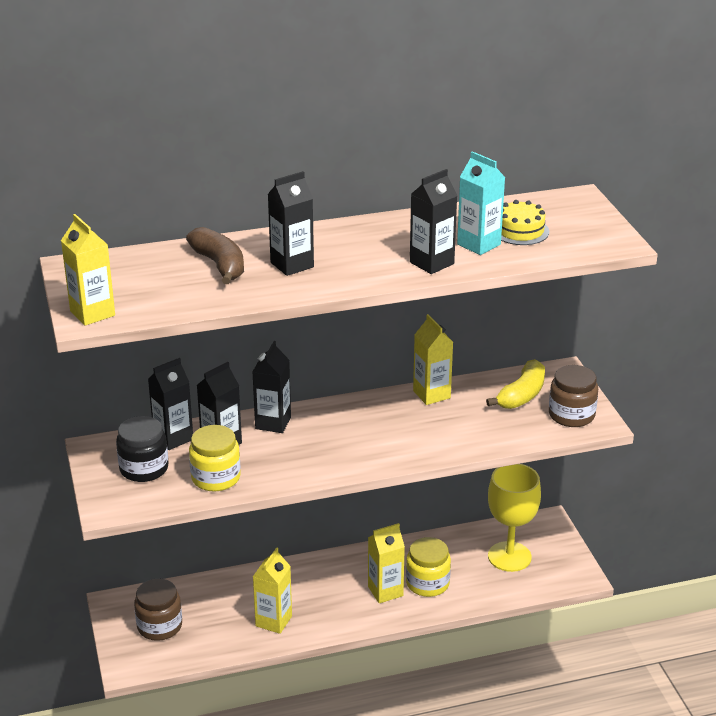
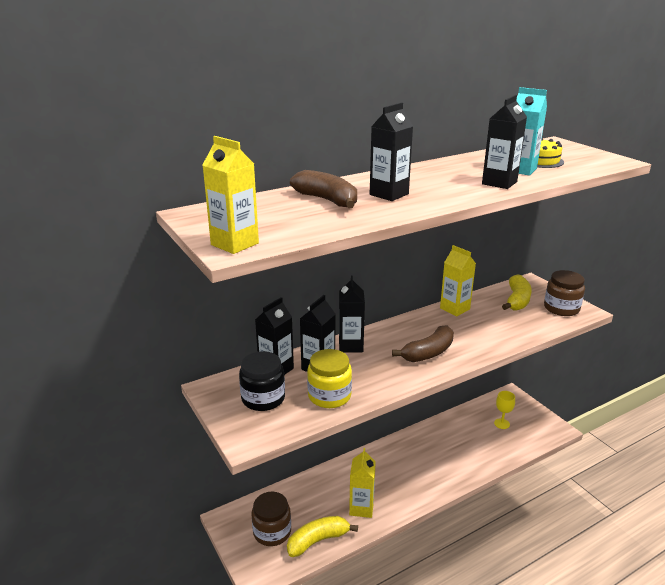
camera: 15 degrees left, 5 degrees down
(207, 645) = (318, 540): none -> yellow banana
(358, 446) = (428, 353): none -> brown banana
(385, 591) = (432, 466): yellow carton -> none
(427, 583) = (458, 454): yellow jar -> none
(509, 556) = (501, 424): yellow goblet -> yellow goblet, size x0.49

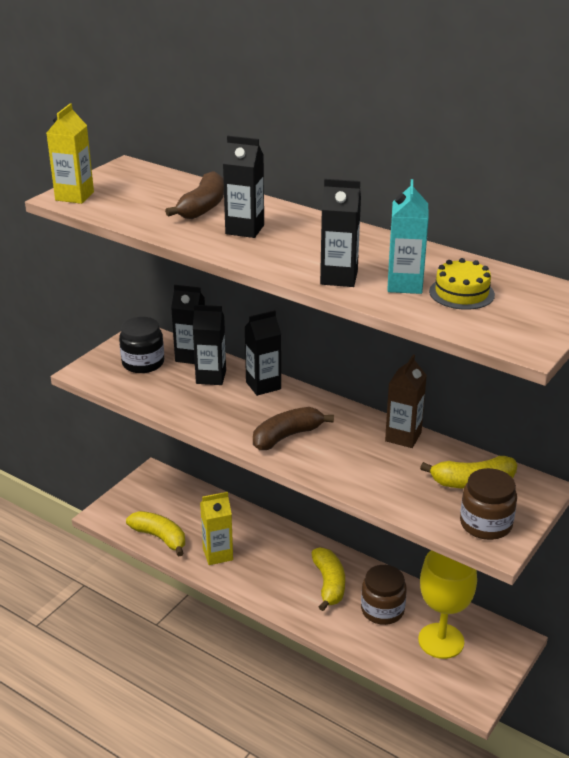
camera: 65 degrees right, 5 degrees up
(272, 532) = (154, 505): brown jar -> brown jar (382, 610)
(329, 396) = (169, 395): yellow jar -> none
(426, 456) = (329, 584): none -> yellow banana
(428, 353) = (287, 436): brown banana -> brown banana turned 120 degrees clockwise
(454, 309) = (403, 437): yellow carton -> brown carton
(501, 424) = (441, 641): yellow goblet -> yellow goblet, size x2.06

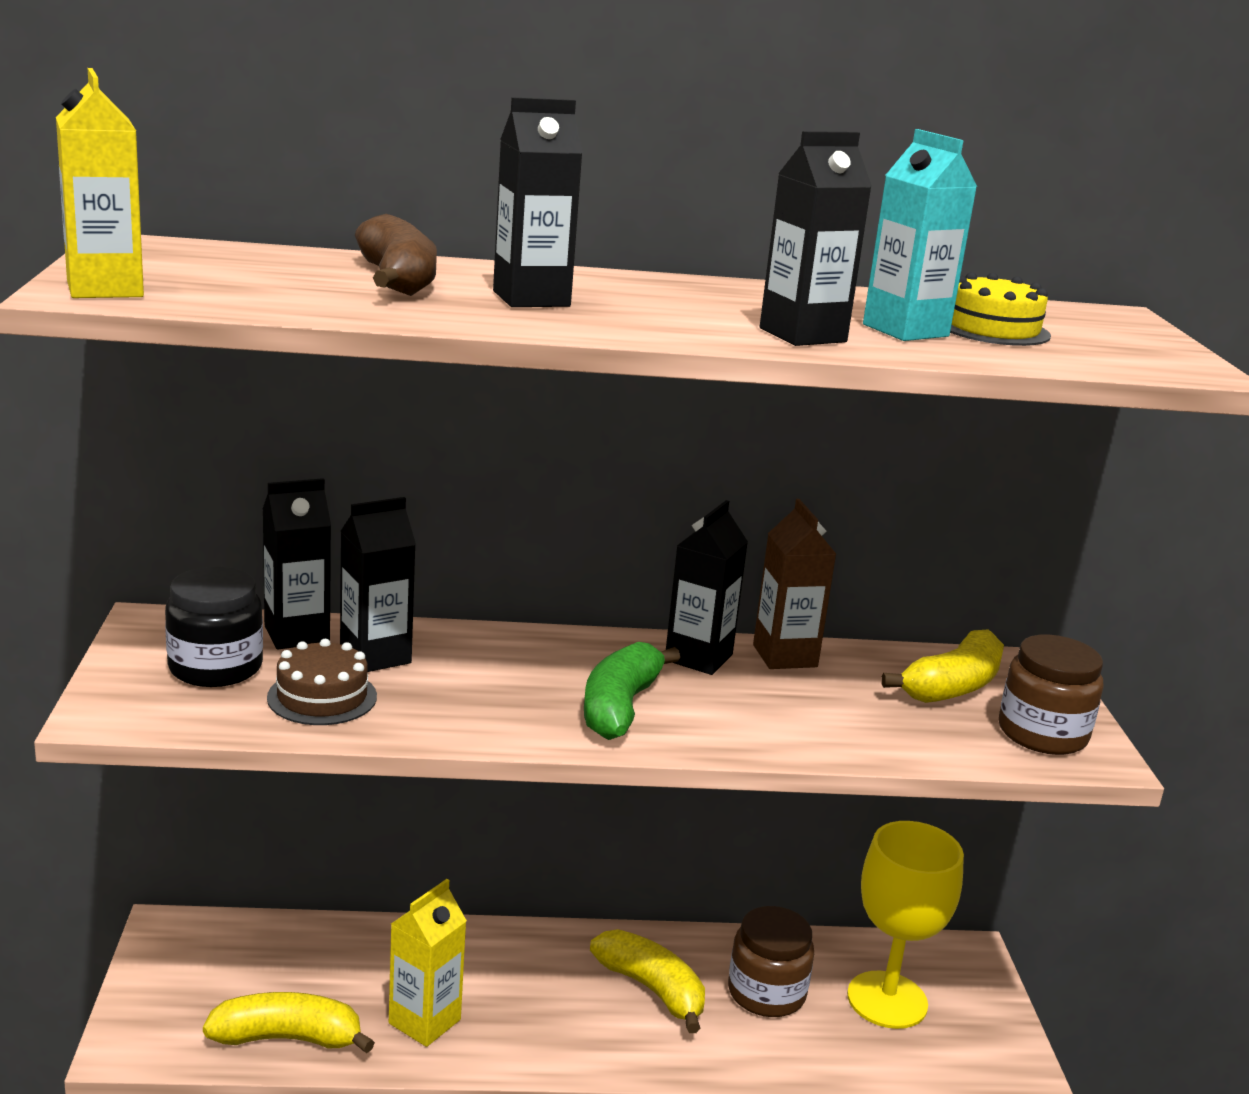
camera: 40 degrees left, 10 degrees down
(168, 390) = (322, 697): none -> brown cake
(263, 385) = (482, 645): black carton -> black carton (698, 657)
(287, 436) = (620, 707): brown banana -> green banana

